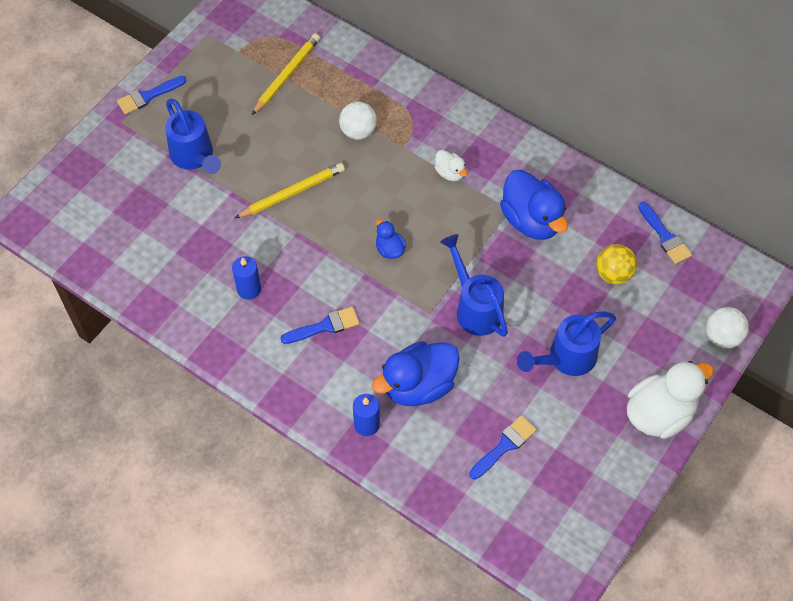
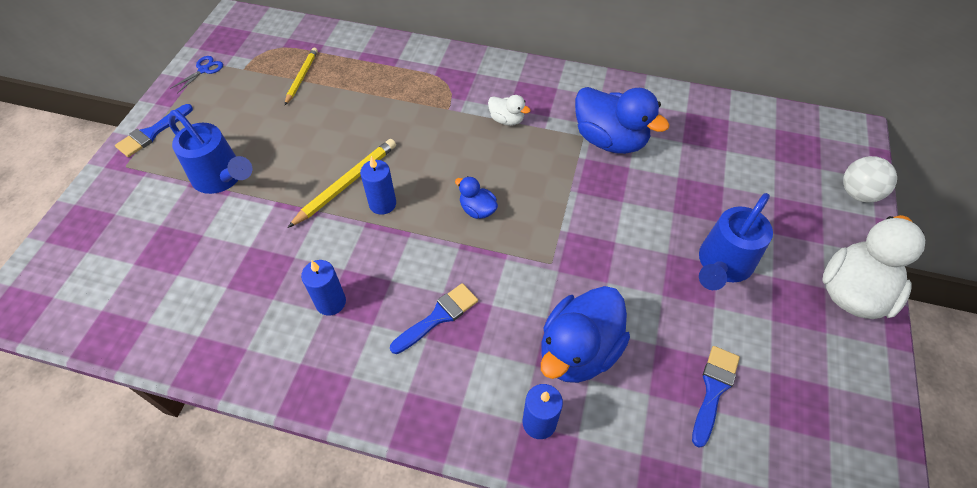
camera: 20 degrees left, 5 degrees down
(204, 42) = (204, 70): none -> blue scissors
(287, 75) = (302, 77): yellow pencil -> yellow pencil, size x0.67
(315, 220) = (382, 204): none -> blue candle
(358, 131) = (396, 107): white ball -> none
(475, 307) = (598, 242): blue watering can -> none
(613, 274) = (717, 166): yellow ball -> none
(665, 236) = (744, 119): blue brush -> none

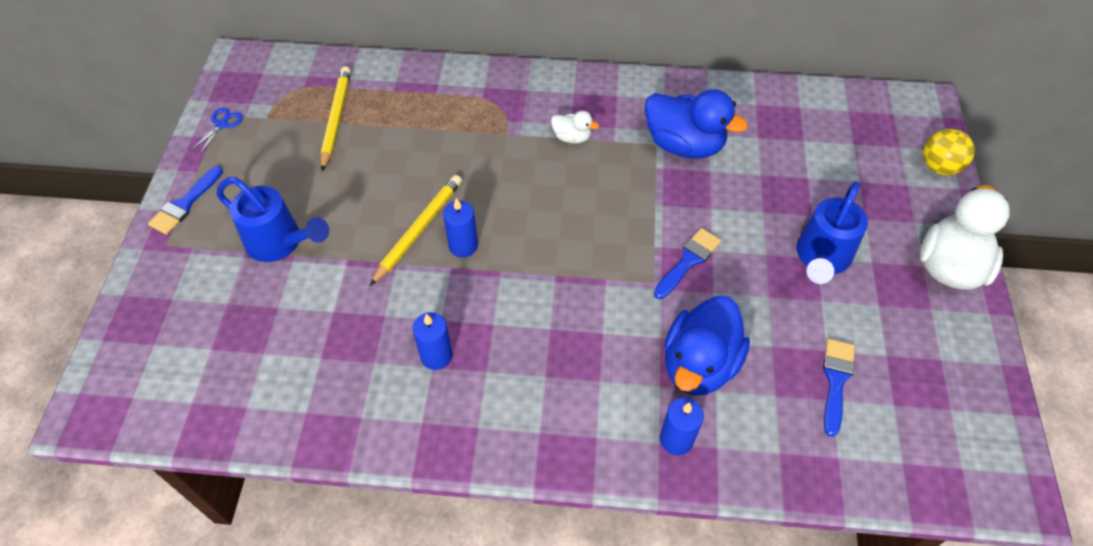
camera: 10 degrees left, 0 degrees up
(302, 77) = (336, 118): yellow pencil -> yellow pencil, size x1.50
(438, 316) = (551, 353): blue brush -> blue brush (688, 261)
(477, 210) = (564, 238): blue duck -> none
(858, 193) = (939, 167): white ball -> yellow ball

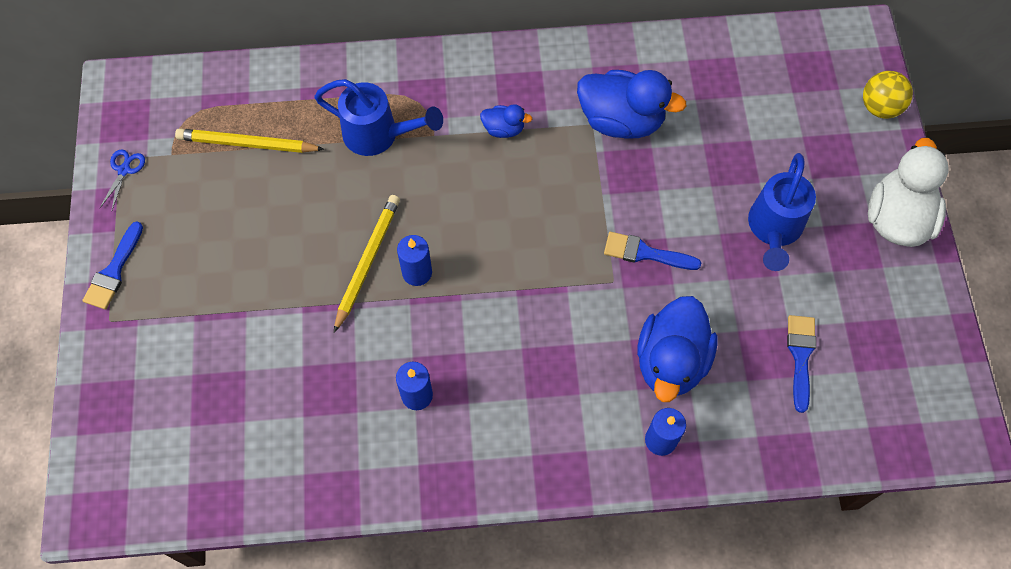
camera: 10 degrees left, 10 degrees up
(280, 243) = (228, 299): blue watering can -> blue watering can (378, 135)
(336, 118) = (247, 144): yellow pencil -> yellow pencil turned 75 degrees counterclockwise
(572, 137) = (503, 129): white duck -> blue duck
(688, 261) = (645, 253): blue brush -> blue brush turned 105 degrees counterclockwise

